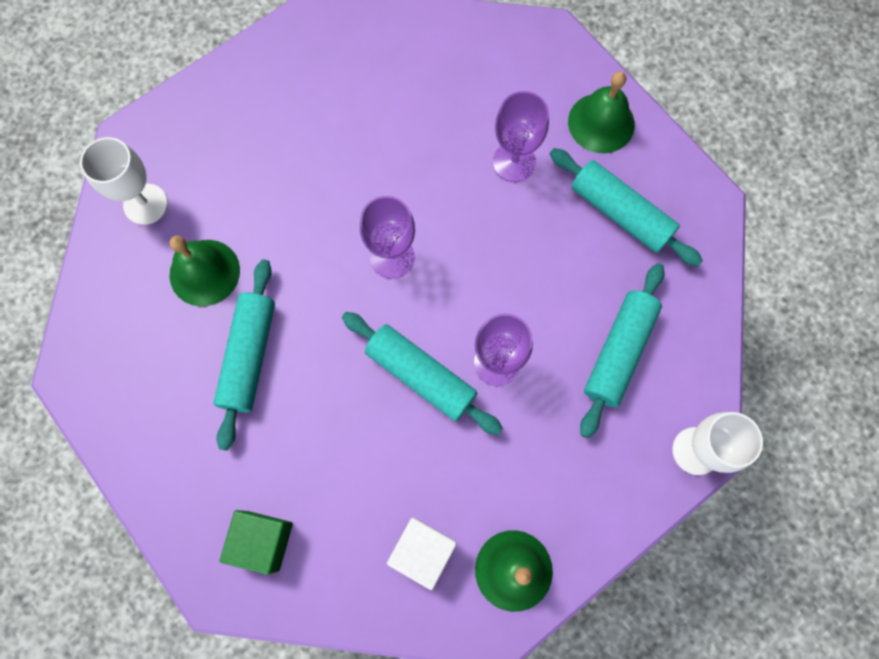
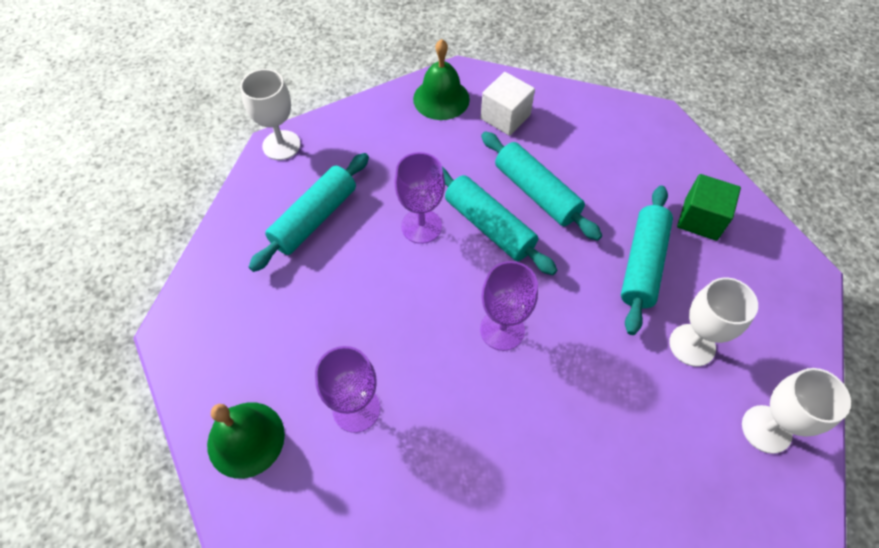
camera: 170 degrees left, 15 degrees down
(204, 272) = (692, 345): green bell -> white goblet
(263, 541) = (625, 138): green cube -> green cube (700, 219)
(620, 213) = (265, 336): turquoise rolling pin -> turquoise rolling pin (536, 193)

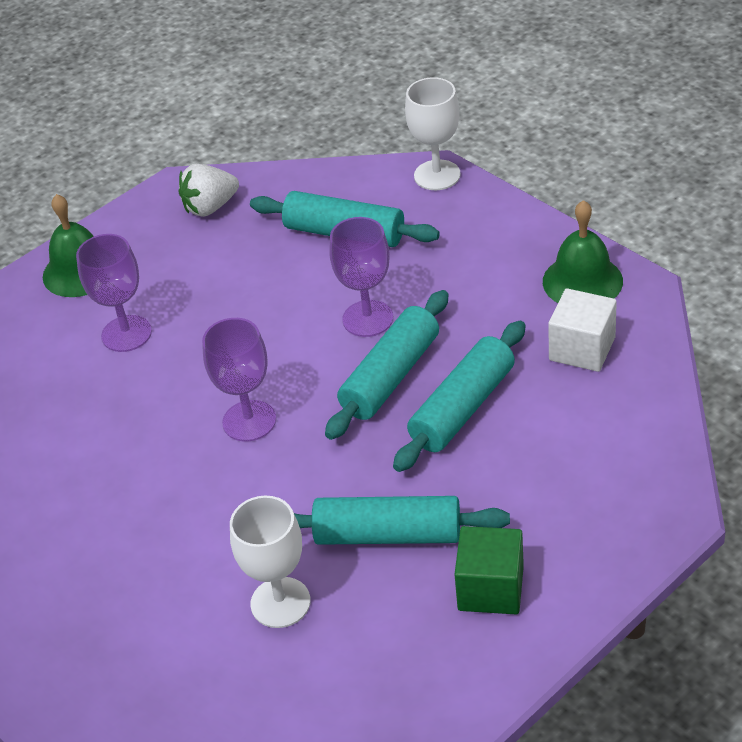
camera: 80 degrees right, 15 degrees down
(220, 309) = (210, 207): none -> white strawberry
(766, 429) = (182, 692): white goblet -> none

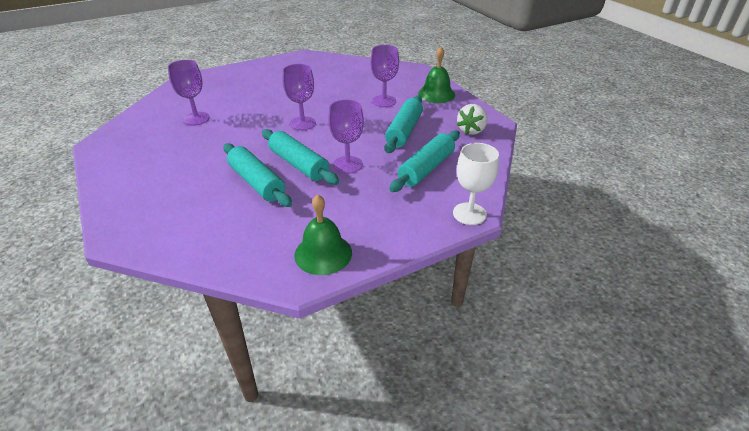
camera: 100 degrees right, 5 degrees down
(210, 207) = (471, 130): white strawberry -> white strawberry turned 135 degrees counterclockwise
(280, 602) = (196, 118): white goblet -> purple goblet
(388, 535) = (201, 147): turquoise rolling pin -> turquoise rolling pin (404, 131)
(490, 588) = (142, 168): green cube -> none
(582, 349) = (263, 236): white cube -> none

